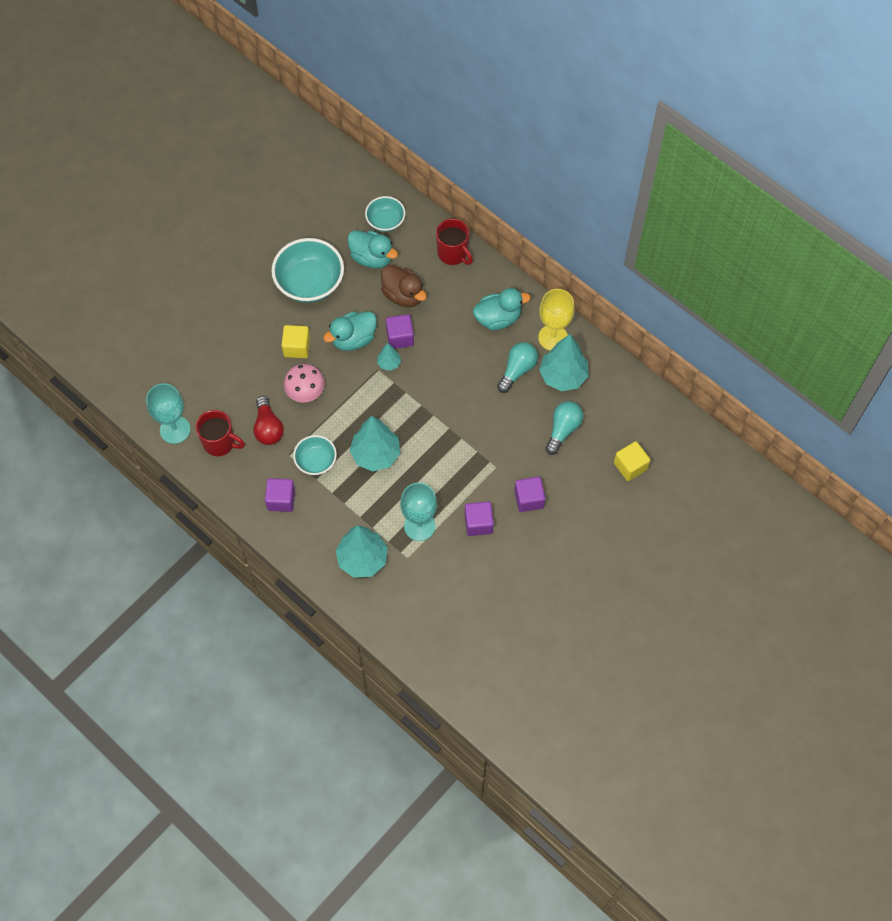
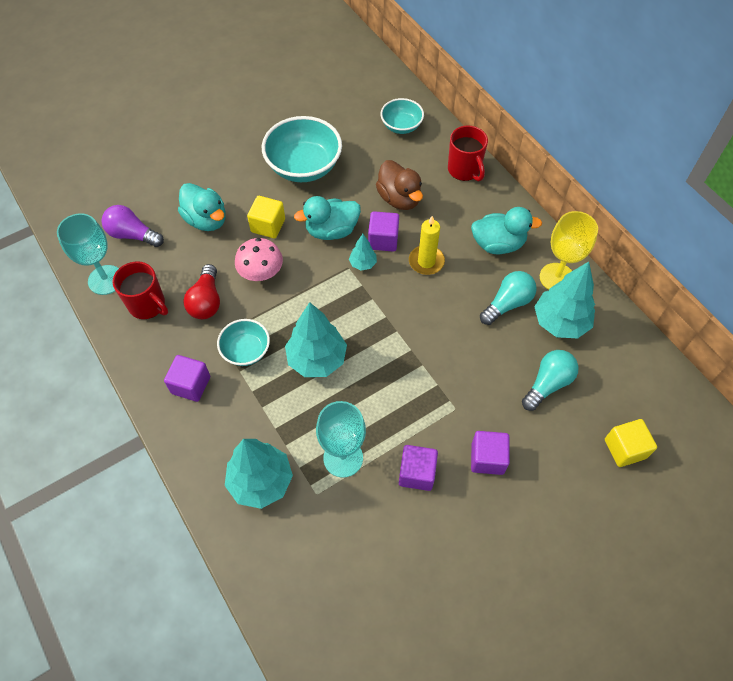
camera: 15 degrees right, 5 degrees down
(182, 384) = (133, 235): none -> purple light bulb
(372, 258) = (376, 156): turquoise duck -> turquoise duck (206, 220)
(441, 349) = (426, 261): none -> yellow candle

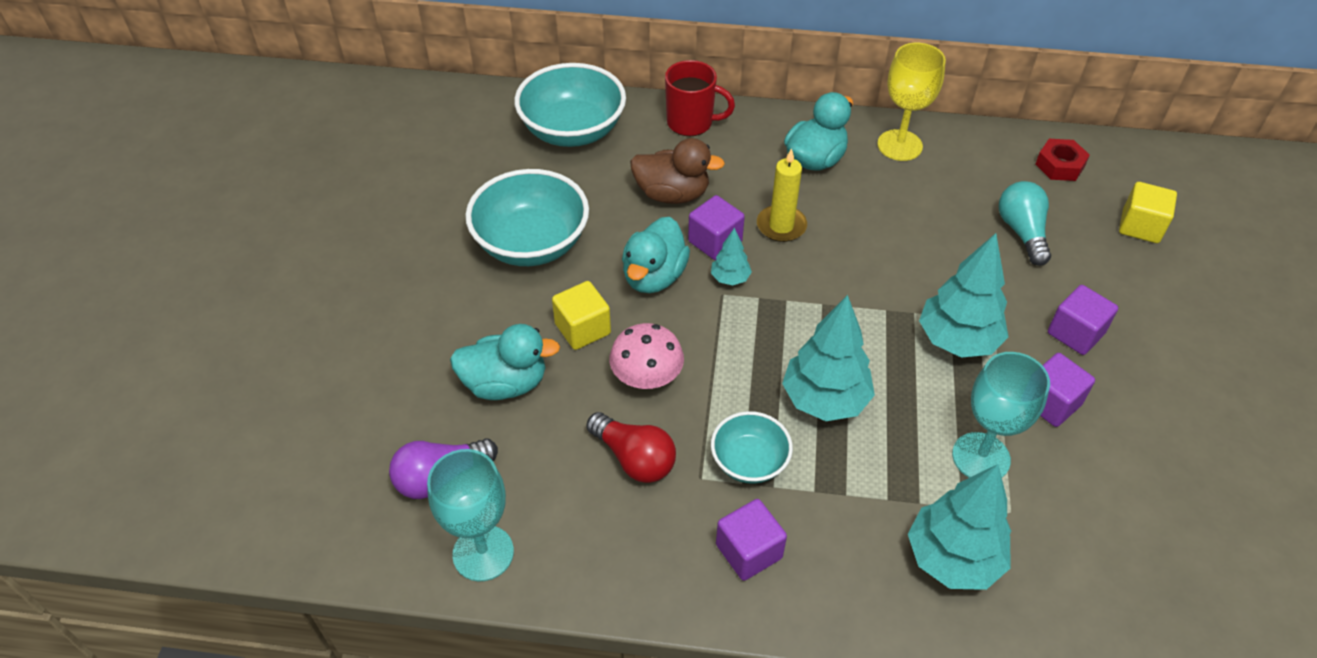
camera: 50 degrees left, 10 degrees down
(148, 305) = (576, 527): red mug -> none
(401, 126) = (572, 131): turquoise bowl -> turquoise bowl, size x1.75
(507, 304) = (897, 199): turquoise light bulb -> none
(560, 322) = (956, 177): turquoise tree -> turquoise tree (957, 340)
(634, 372) = (1059, 165): none -> red nut

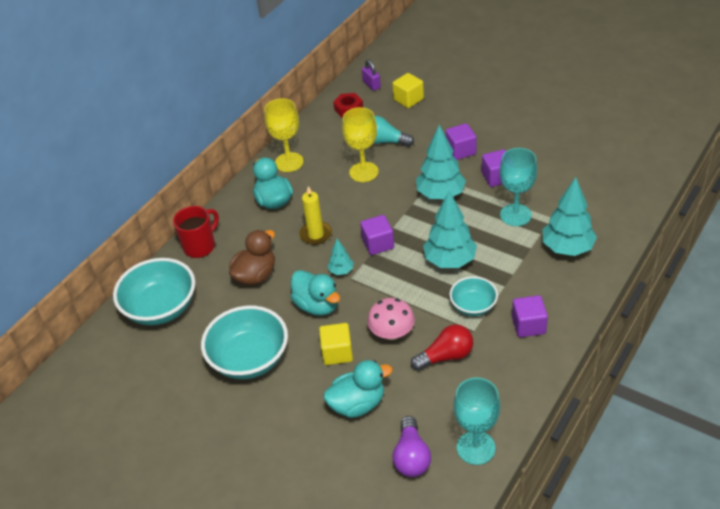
camera: 60 degrees left, 5 degrees down
(505, 383) = (357, 404): turquoise duck -> turquoise duck turned 45 degrees clockwise
(715, 242) = (308, 268): purple cube -> purple cube (378, 244)
(939, 232) = (364, 172): none -> yellow goblet
(1135, 171) = (371, 85): none -> purple padlock

